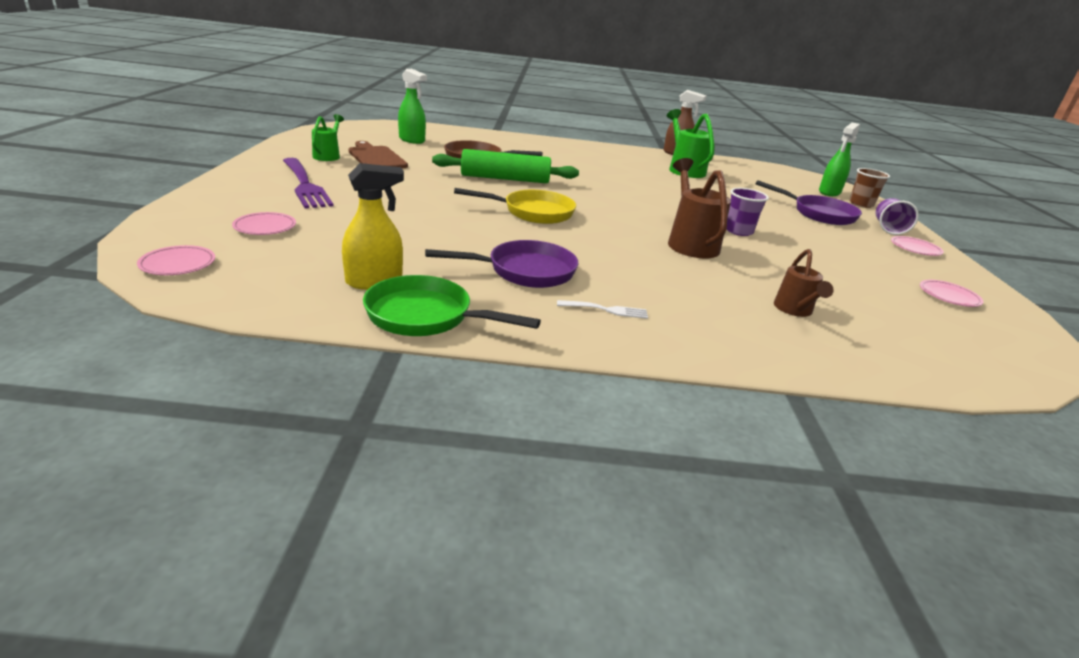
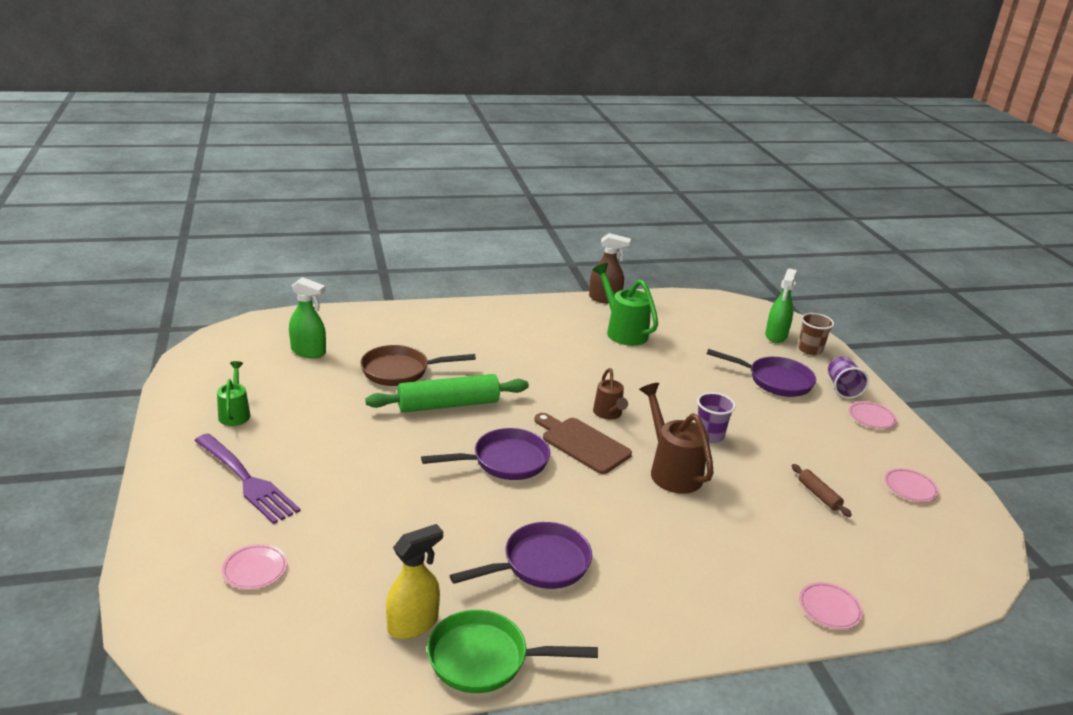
camera: 15 degrees left, 0 degrees up
(178, 264) = (212, 656): pink plate -> pink plate (829, 608)
(376, 158) = (290, 402): brown cutting board -> brown cutting board (582, 444)
(533, 212) = (504, 461): yellow pan -> purple pan
(605, 310) = (633, 600): white fork -> none
(794, 310) = (789, 549): brown watering can -> brown watering can (608, 414)
(841, 283) = (818, 495): none -> brown rolling pin

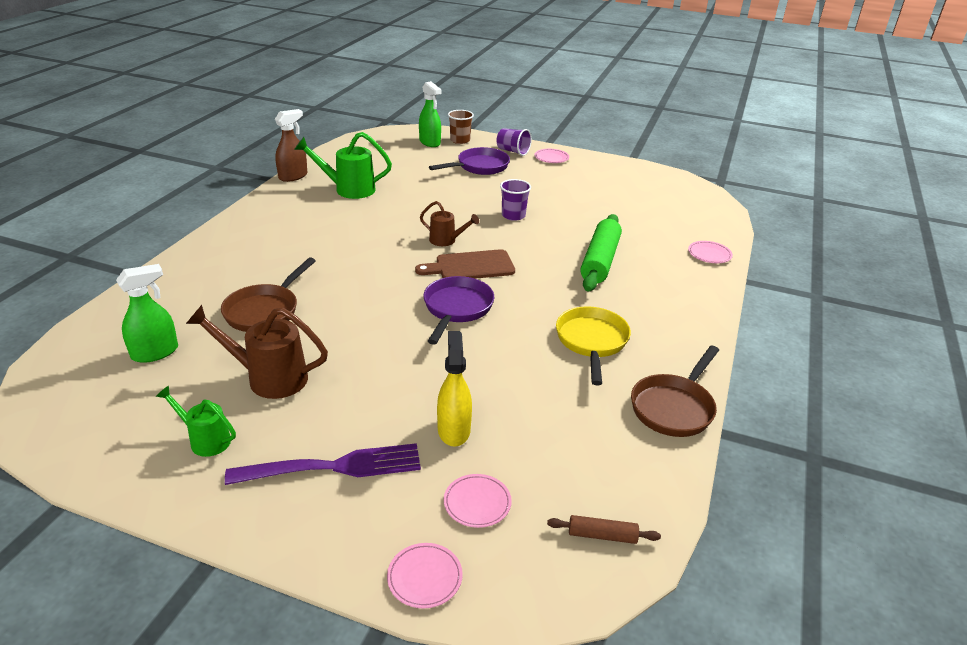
camera: 55 degrees left, 5 degrees up
(413, 624) = (614, 430): yellow spray bottle -> yellow spray bottle (454, 430)
(448, 404) = (348, 305): green rolling pin -> green rolling pin (600, 261)
(485, 659) = (674, 407): green pan -> brown pan
(540, 564) = (591, 342): purple pan -> yellow pan
(672, 471) = (537, 246): brown watering can -> brown watering can (269, 378)
(818, 495) = (608, 209): brown rolling pin -> brown rolling pin (602, 535)
(910, 487) = (626, 180): pink plate -> pink plate (424, 577)

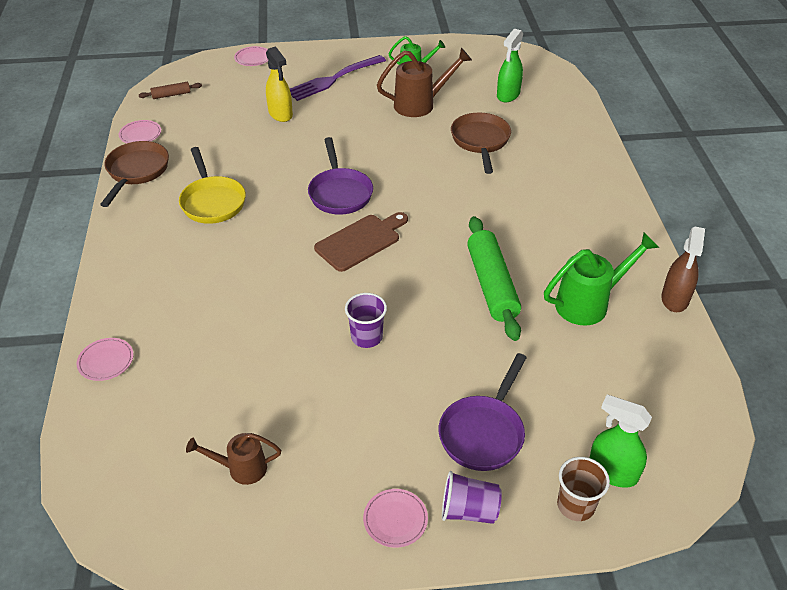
camera: 155 degrees right, 10 degrees up
(446, 240) = (410, 265): brown watering can -> brown watering can (241, 468)
(477, 503) = (245, 88): pink plate -> pink plate (140, 134)
(600, 261) = (234, 299): green rolling pin -> green rolling pin (492, 285)

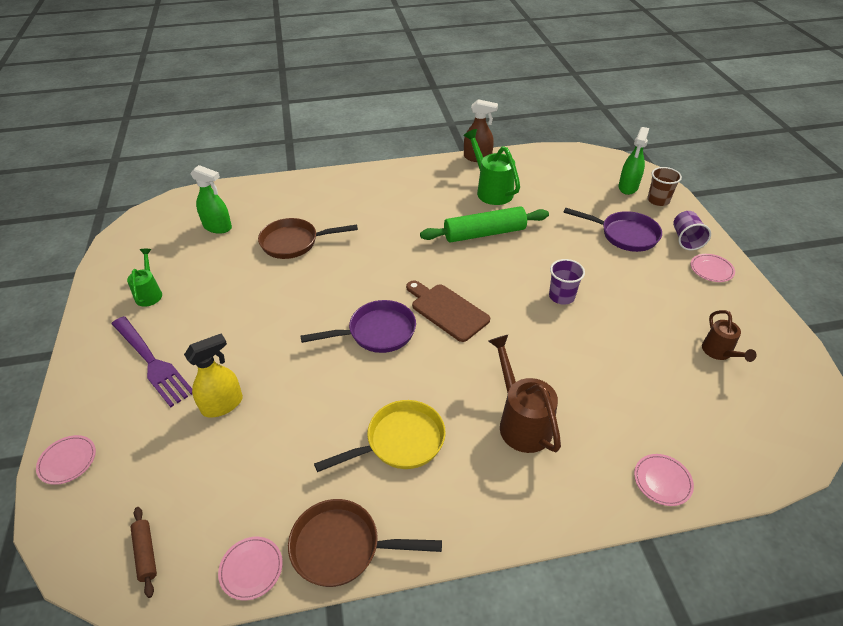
camera: 95 degrees left, 0 degrees up
(420, 104) = (223, 285): brown watering can -> brown watering can (521, 422)

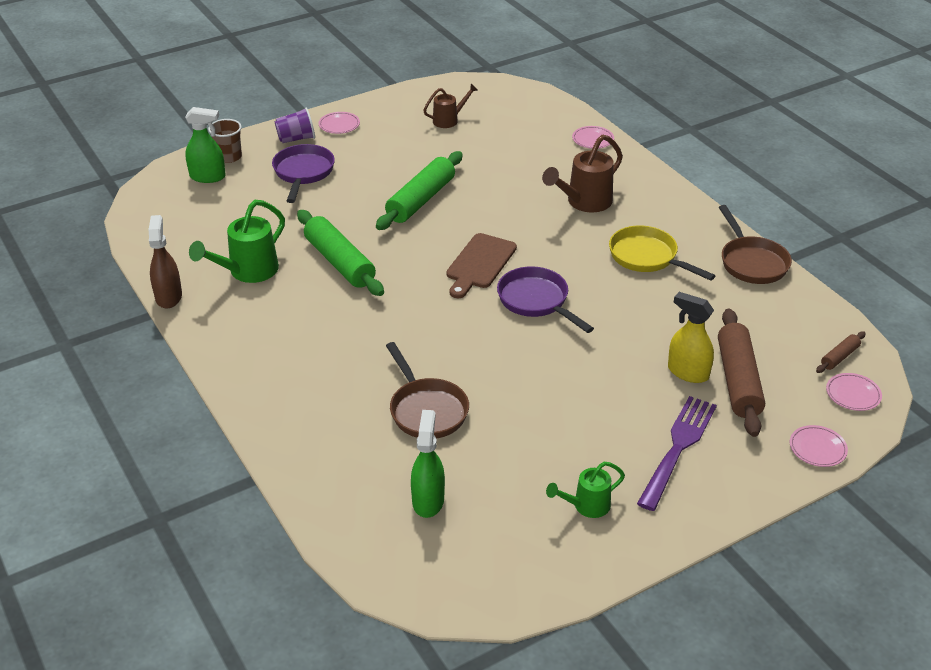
camera: 110 degrees left, 5 degrees down
(185, 439) = (738, 380): none -> brown rolling pin
(251, 569) = (802, 299): pink plate -> pink plate (853, 394)
(561, 296) = (421, 200): purple cup -> green rolling pin

